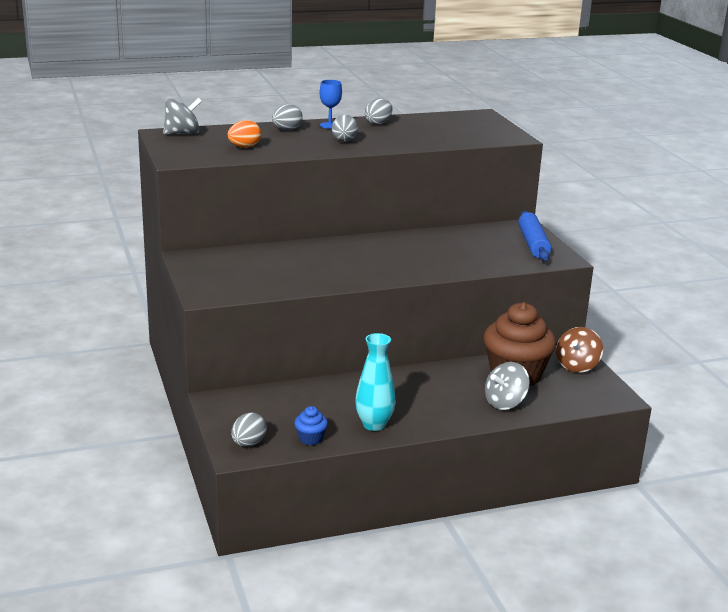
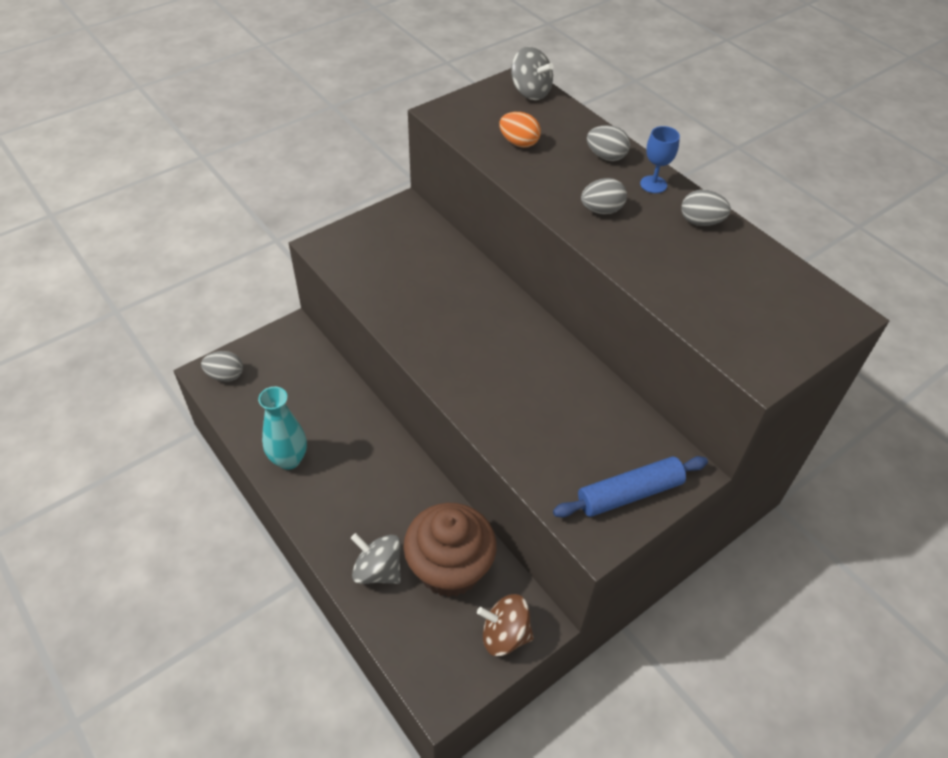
camera: 70 degrees right, 25 degrees up
(310, 439) = (247, 417): blue cupcake -> none

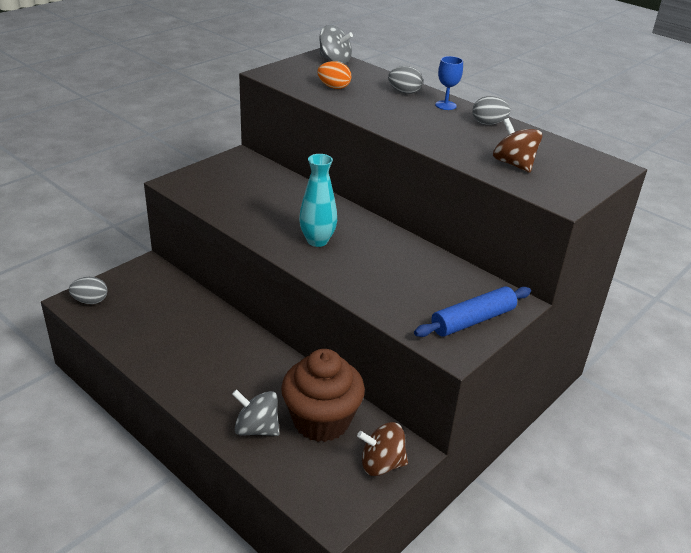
camera: 10 degrees left, 15 degrees down
(289, 459) = (159, 356): turquoise vase -> turquoise vase (317, 241)
(601, 210) = (410, 120): grey egg -> none
(714, 299) = (513, 164): none -> brown spinning top

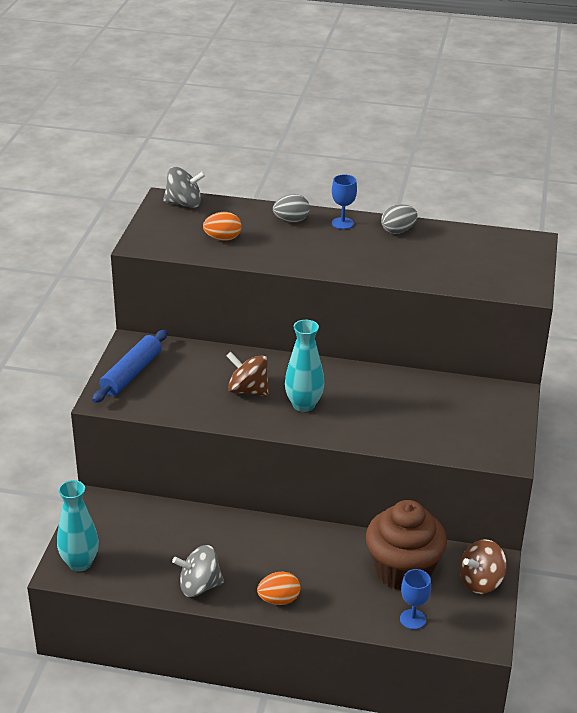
camera: 30 degrees left, 0 degrees up
(90, 301) = (80, 563): grey egg -> turquoise vase
(197, 394) = (279, 600): none -> orange egg
(256, 428) = (358, 603): grey spinning top -> grey spinning top (199, 586)
(287, 466) = (412, 619): none -> blue goblet
(472, 320) = (496, 424): blue rolling pin -> blue rolling pin (131, 373)
(513, 164) = (459, 268): brown spinning top -> brown spinning top (248, 390)

